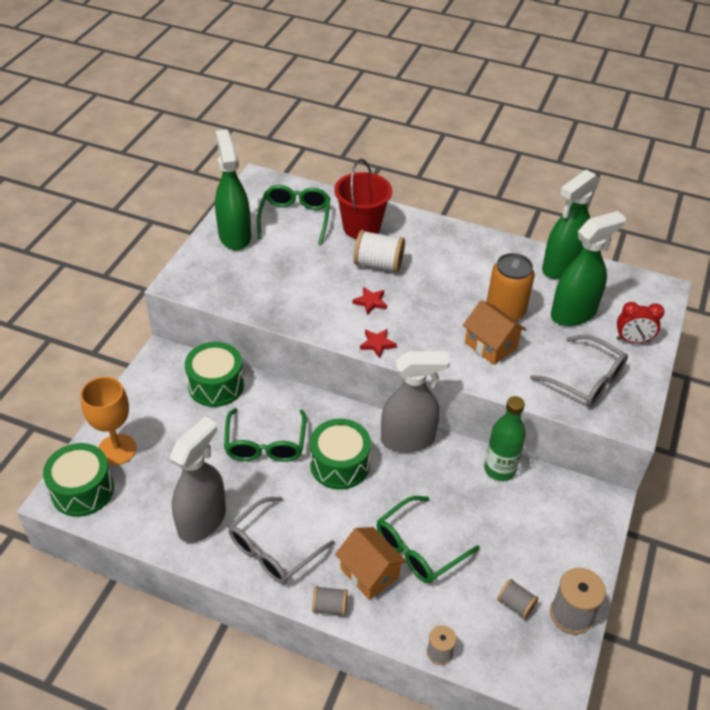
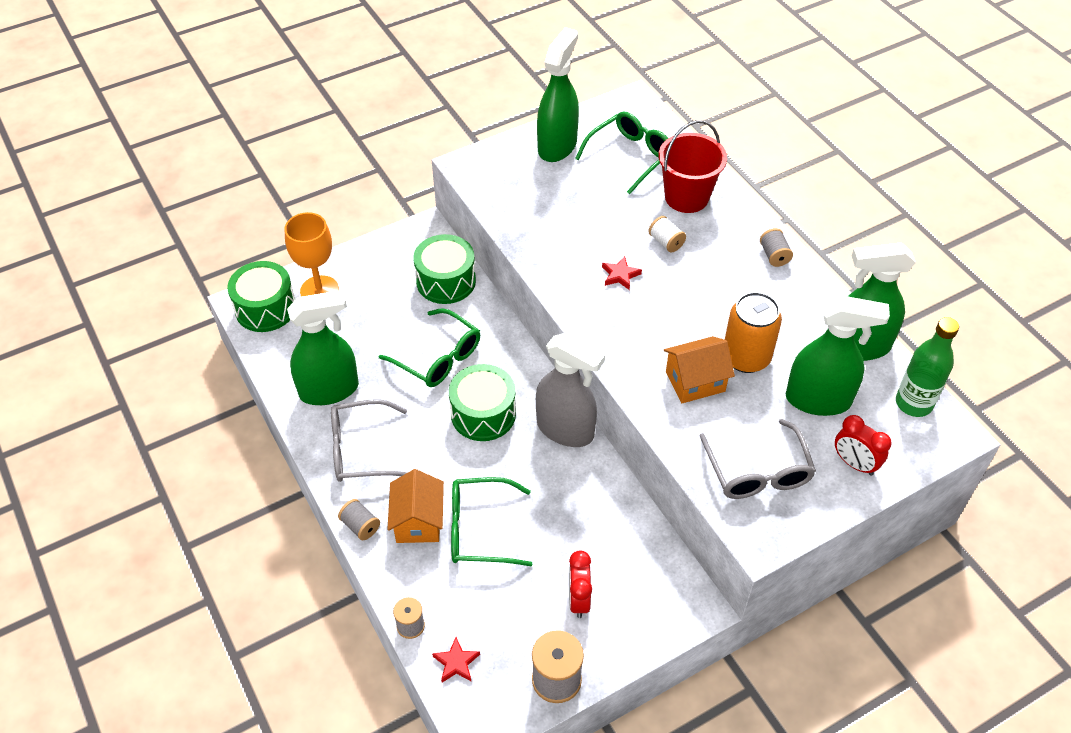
camera: 40 degrees right, 5 degrees up
(202, 521) = (329, 390): grey spray bottle -> green spray bottle
(265, 444) = (438, 357): green glasses -> green glasses turned 90 degrees counterclockwise
(377, 344) = (586, 318): red star -> red star (456, 662)
(378, 264) = (666, 242): white spool -> white spool, size x0.59
(491, 345) = (695, 381): orange house -> orange house turned 75 degrees clockwise
(499, 469) = (624, 510): green bottle -> green bottle (913, 403)
(515, 604) = (515, 635): grey spool -> grey spool (774, 255)
(531, 549) = (578, 599): none -> red clock

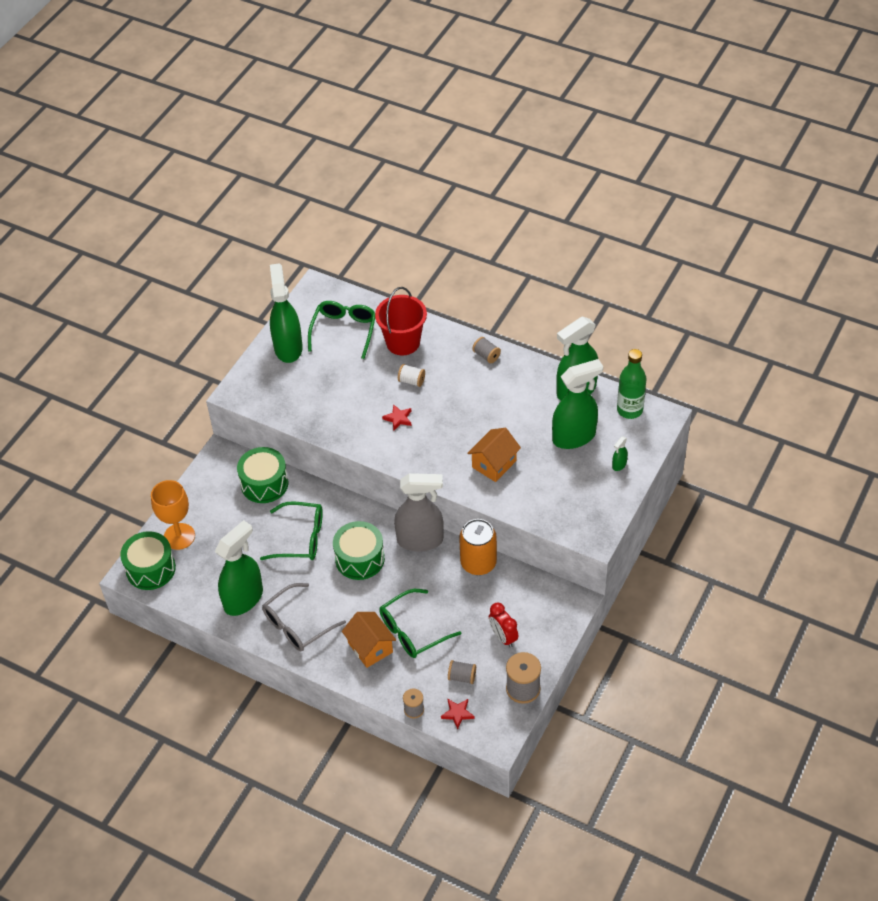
camera: 30 degrees left, 0 degrees up
(360, 526) = (335, 671): grey spool -> grey spool (462, 677)
(746, 357) = (514, 432): orange can -> orange can (478, 563)
(757, 471) = (567, 499): grey glasses -> none
(854, 464) = (619, 465): red clock -> green spray bottle

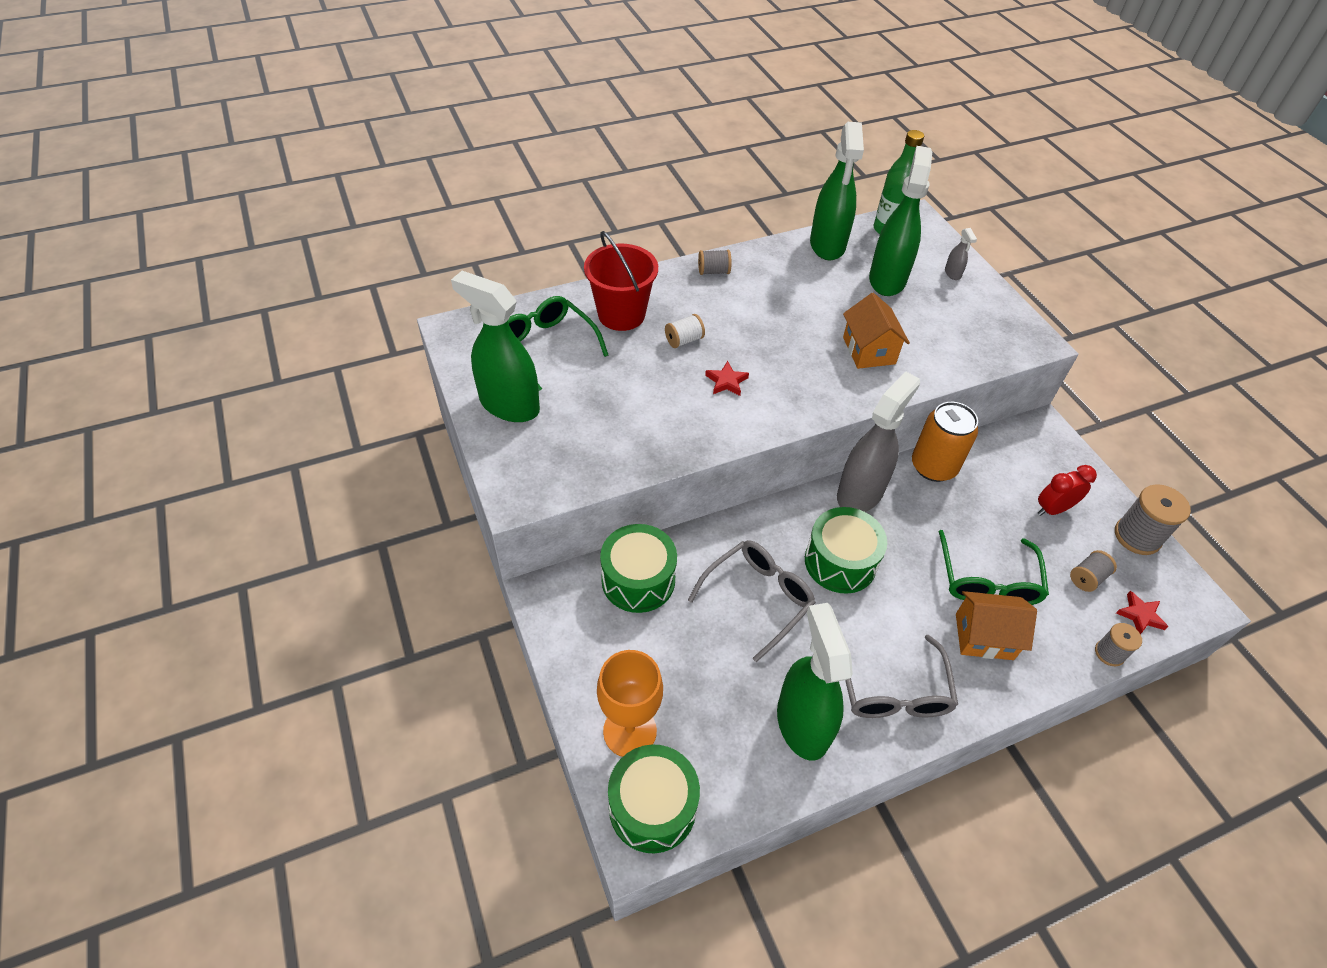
camera: 55 degrees left, 0 degrees up
(300, 538) = (758, 598): green glasses -> grey glasses
(503, 637) = (1053, 509): red clock -> red clock turned 150 degrees clockwise
(619, 465) = (952, 273): green spray bottle -> grey spray bottle

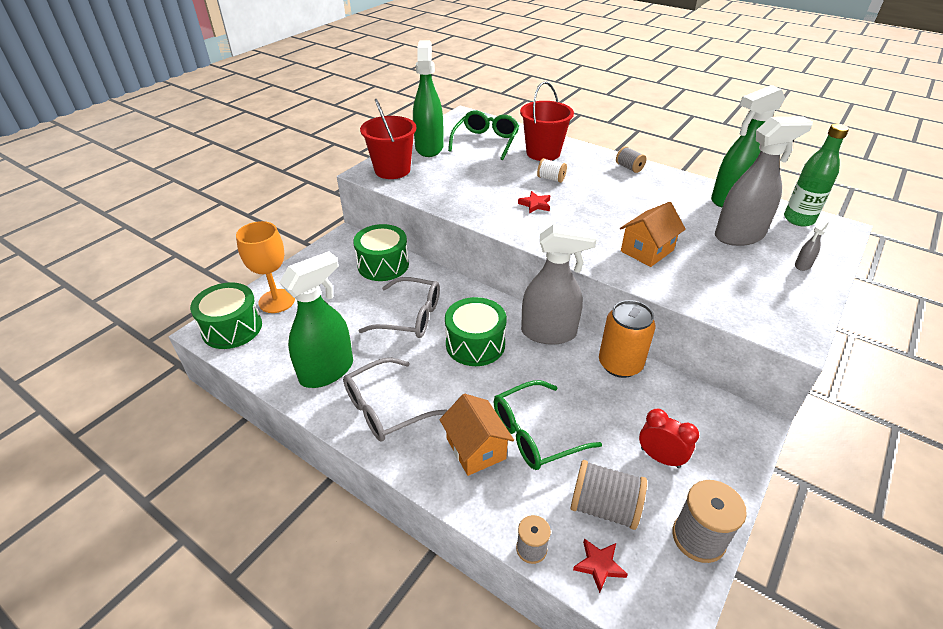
camera: 60 degrees right, 10 degrees down
(534, 468) = (392, 170): none -> red bucket
(887, 279) = (739, 236): green spray bottle -> grey spray bottle
(1087, 578) = (604, 507): grey spool -> grey spool, size x1.71

